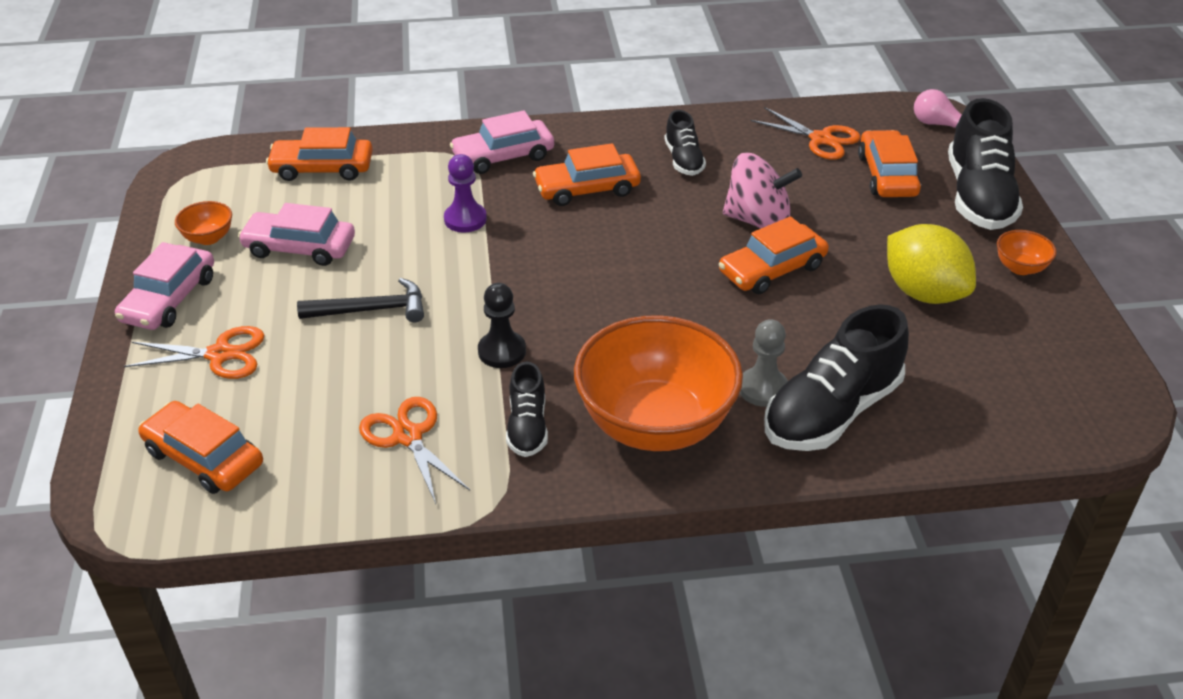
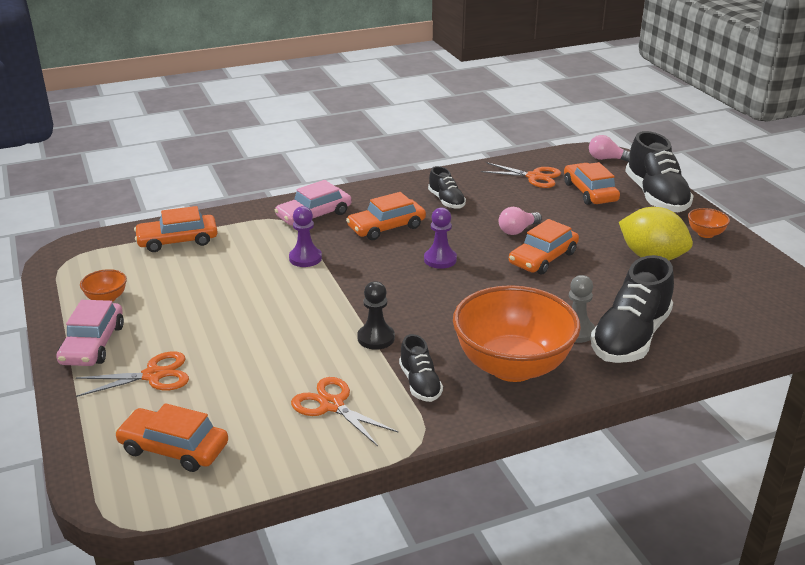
camera: 15 degrees left, 10 degrees down
(300, 247) = (184, 294): pink car -> none
(371, 310) = (262, 327): black hammer -> none
(634, 249) = (440, 259): none -> purple pawn
(758, 221) = (517, 230): pink spinning top -> pink light bulb

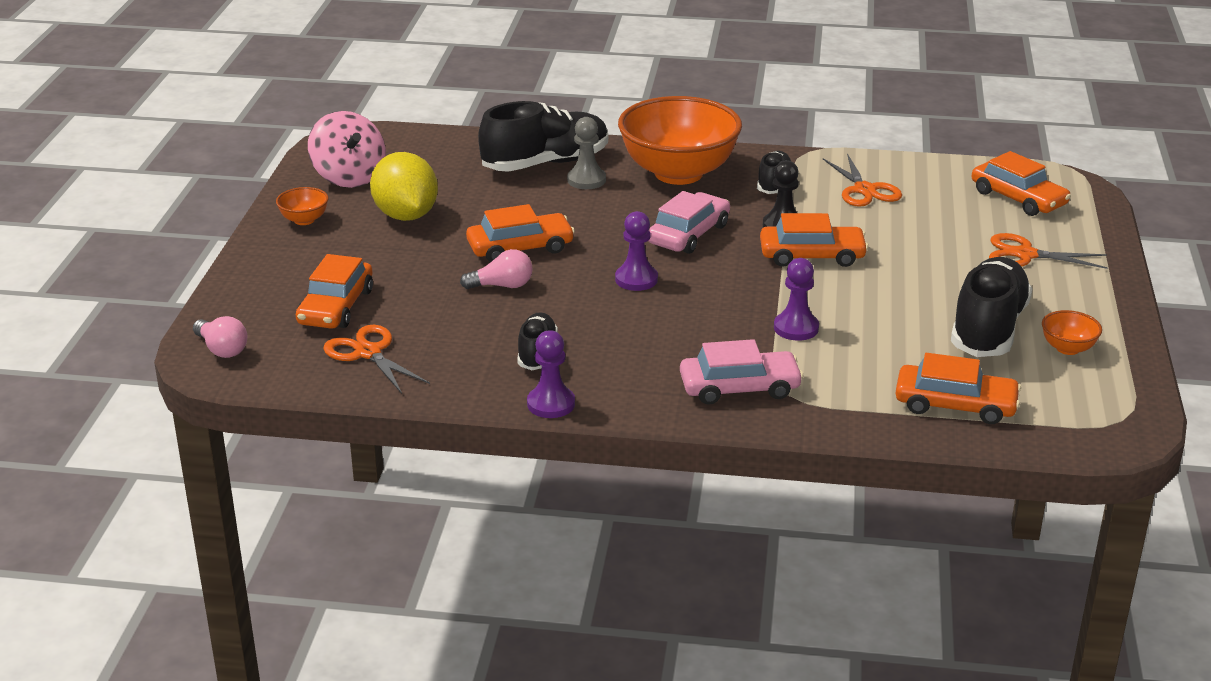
camera: 150 degrees left, 0 degrees up
(93, 344) = (1087, 300): pink car -> pink car (688, 234)
(386, 227) = (658, 339): orange car -> orange car (812, 255)
(408, 181) = (551, 404): none -> purple pawn
(656, 197) = (270, 275): black shoe -> black shoe (988, 328)
(742, 274) = (349, 177): none -> pink spinning top

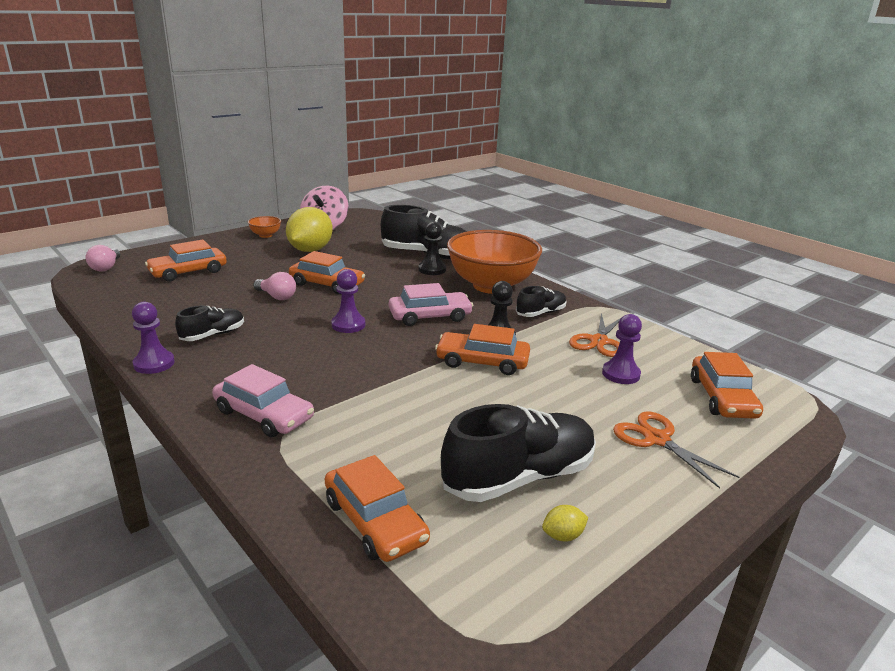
camera: 40 degrees right, 5 degrees down
(368, 353) = (149, 296): orange scissors -> none
(586, 180) = (432, 269): grey pawn -> black pawn
(796, 328) = (378, 398): purple pawn -> purple pawn (620, 374)
(812, 255) = (482, 362): orange car -> orange car turned 150 degrees clockwise
(1067, 348) = (563, 536): orange bowl -> yellow lemon

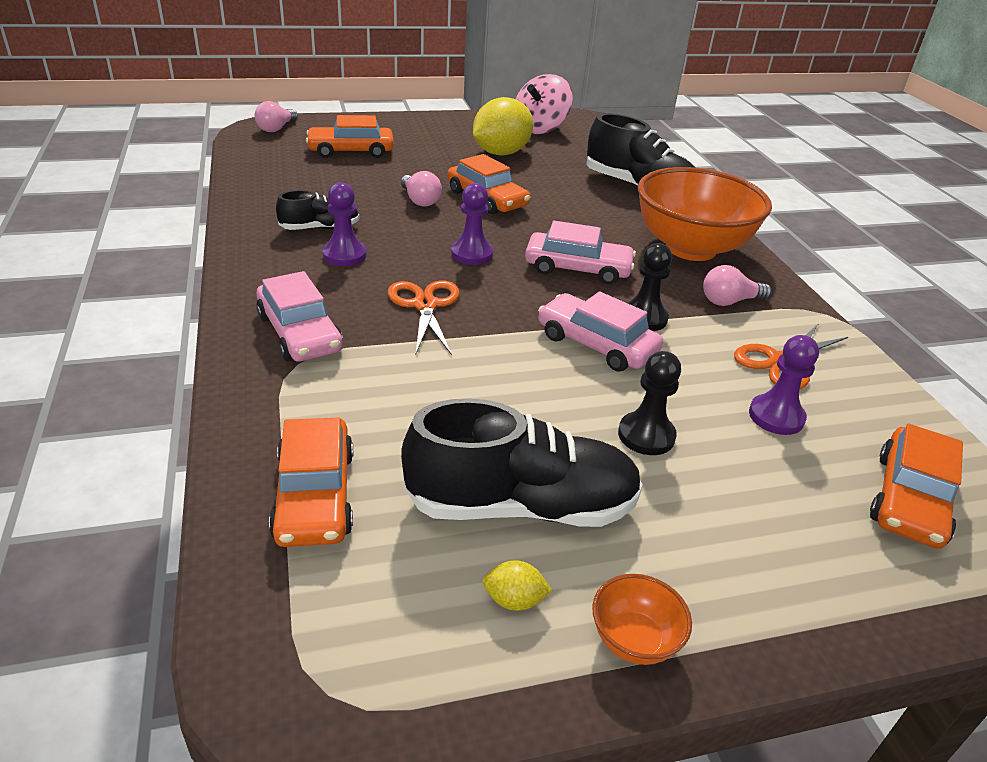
camera: 25 degrees right, 10 degrees up
(154, 364) = (240, 245): purple pawn -> purple pawn (344, 255)
(265, 235) = (465, 125): orange bowl -> orange bowl (634, 640)
(432, 269) = (629, 209): black pawn -> black pawn (646, 435)
(482, 362) = (596, 344): orange car -> pink car
(541, 313) = (729, 301): black shoe -> pink light bulb
(657, 439) = (753, 523): orange scissors -> orange scissors (425, 305)

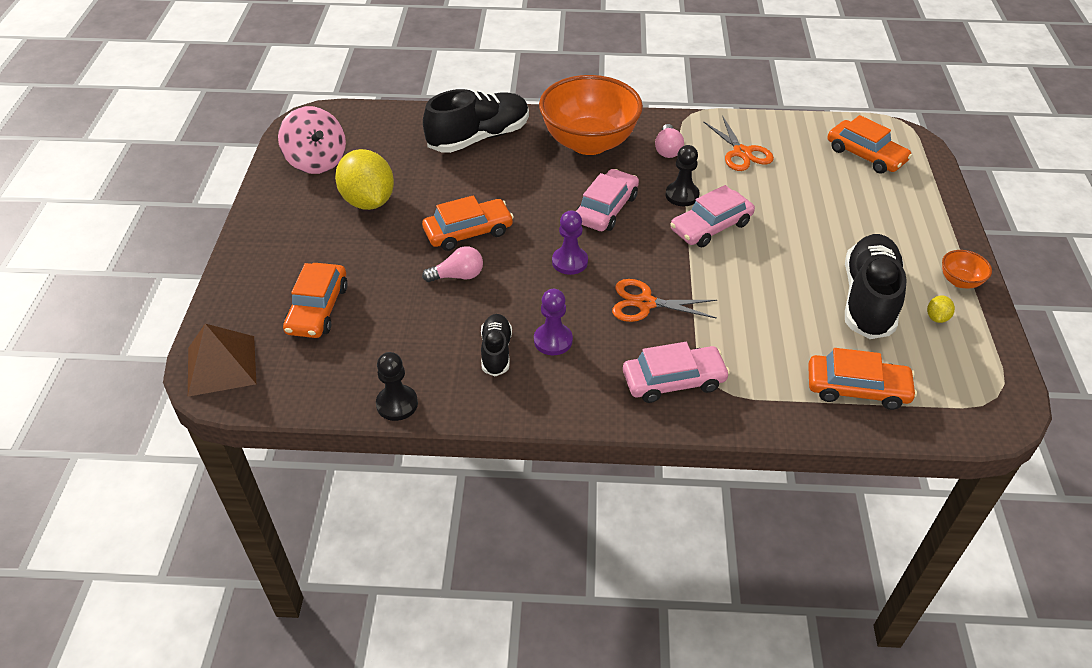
camera: 70 degrees left, 10 degrees up
(276, 128) = (221, 365): pink light bulb -> brown pyramid
(646, 435) = (809, 232): black pawn -> black pawn (397, 404)
(776, 416) = (795, 175): purple pawn -> none

